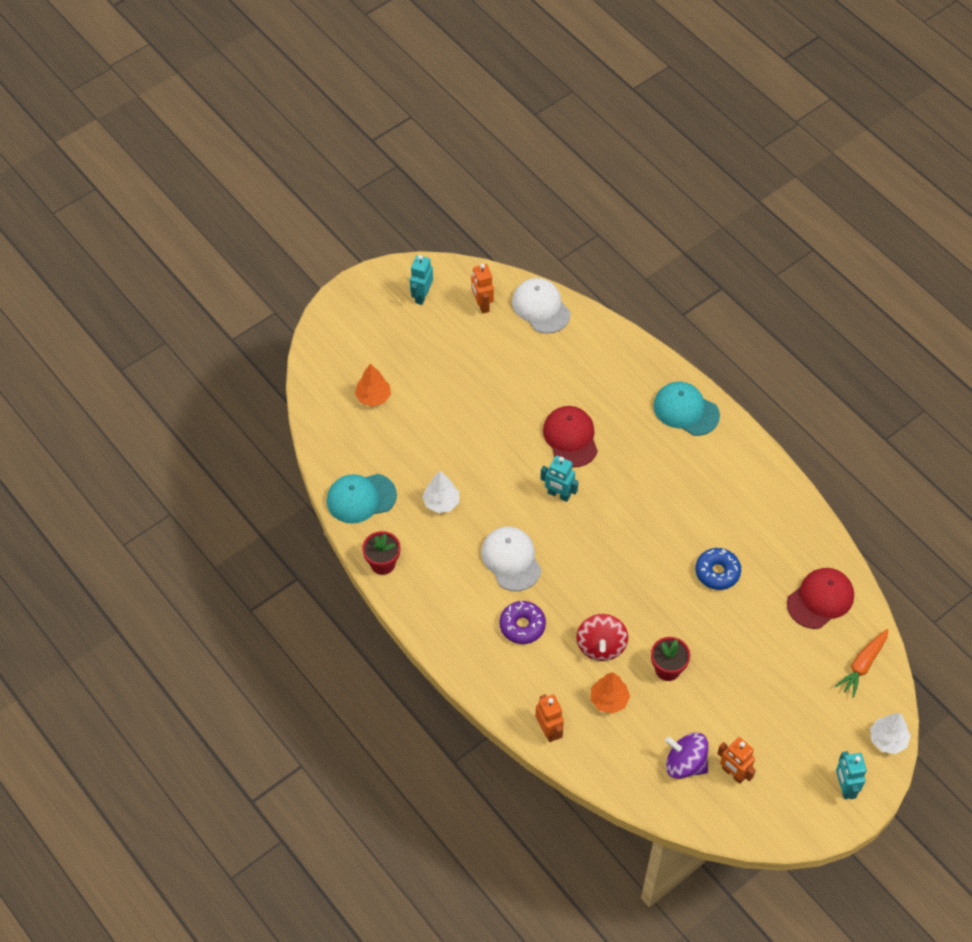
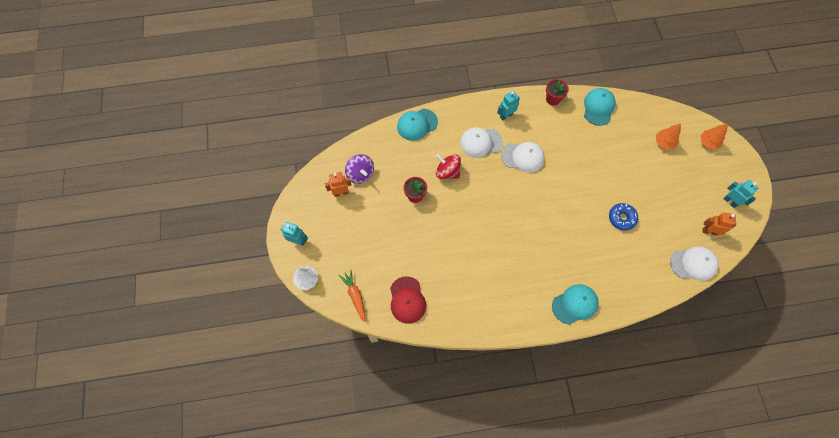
camera: 120 degrees right, 10 degrees up
(441, 502) = (576, 142): white tree -> none
(522, 626) = (481, 142): purple donut -> white cap
(549, 730) = (417, 124): orange robot -> turquoise cap
(558, 495) = (551, 201): turquoise robot -> turquoise robot (506, 115)
(570, 437) = (587, 228): red cap -> none
(609, 700) = (416, 159): orange tree -> orange tree (708, 142)
(685, 764) = (360, 174): purple spinning top -> purple spinning top turned 90 degrees clockwise
(717, 572) = (456, 255): blue donut -> blue donut (621, 218)

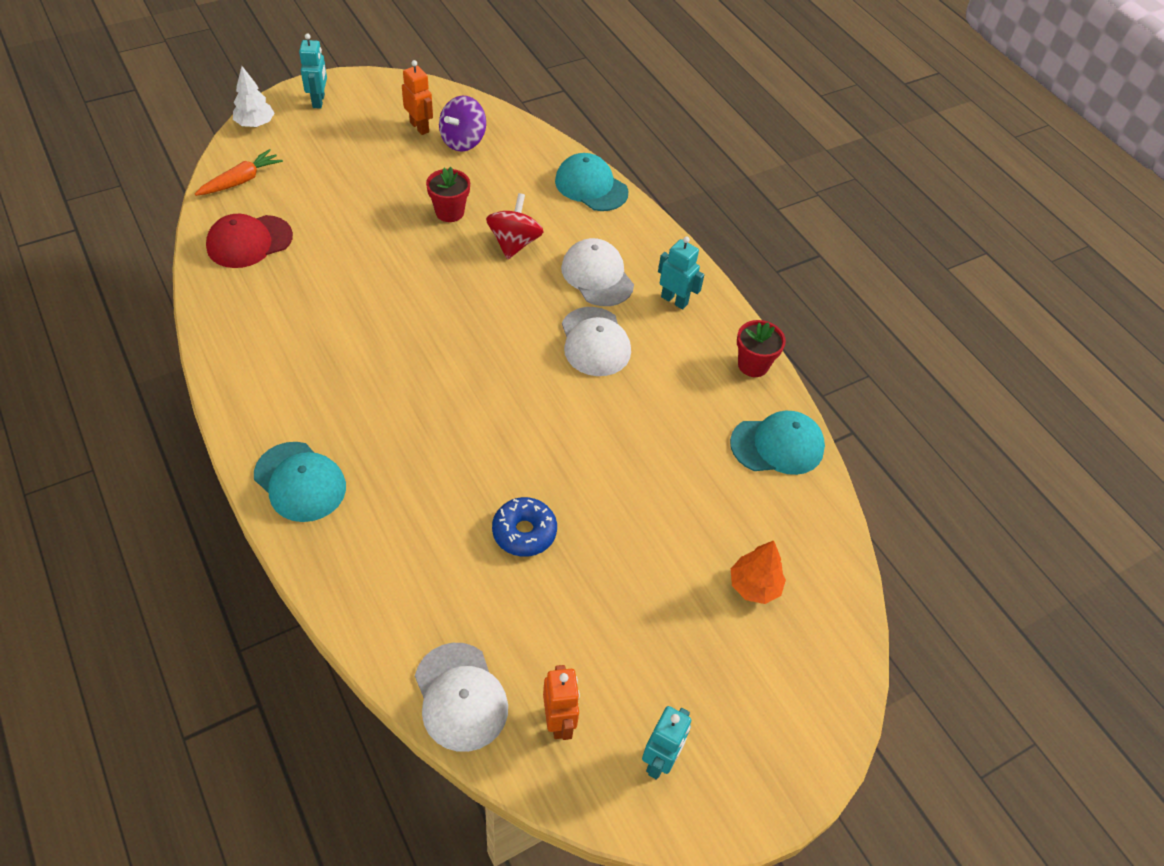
camera: 65 degrees right, 15 degrees down
(708, 142) = (804, 684): orange tree -> none

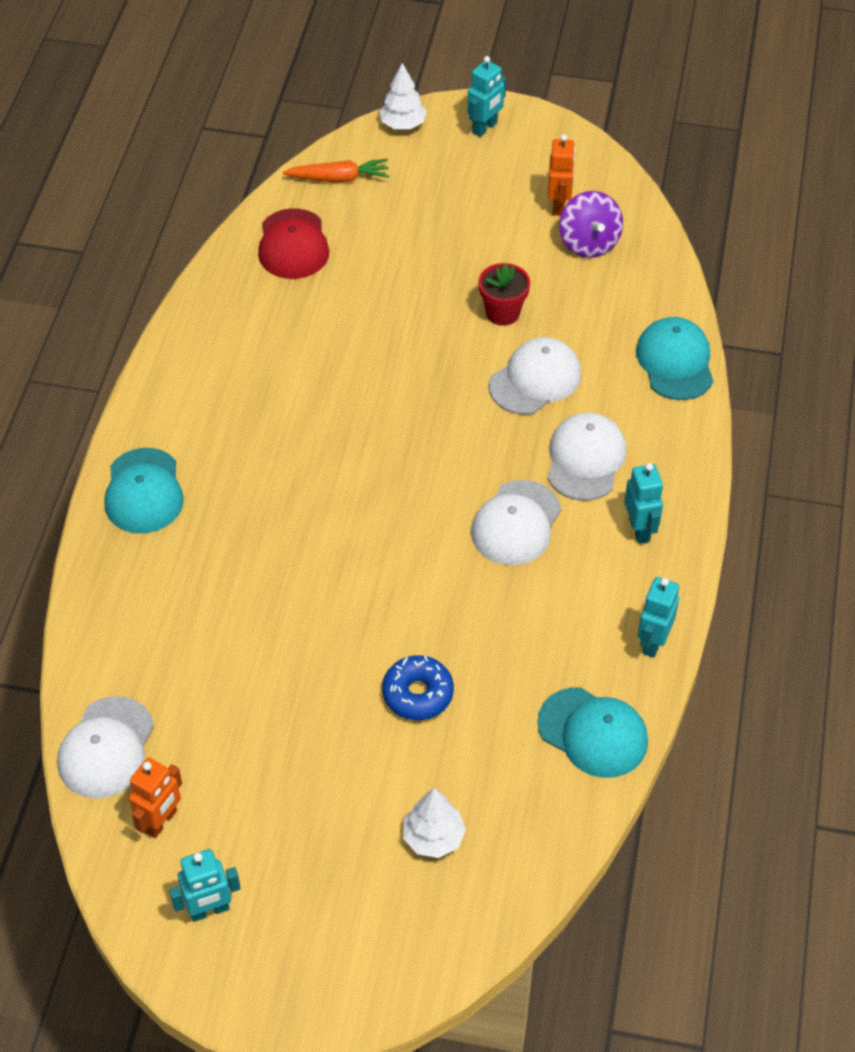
camera: 45 degrees right, 0 degrees up
(249, 242) = (293, 245): red cap -> red cap turned 105 degrees counterclockwise
(463, 141) = (589, 243): purple spinning top -> purple spinning top turned 90 degrees counterclockwise
(514, 243) = (535, 379): red spinning top -> white cap
(524, 532) = (281, 653): blue donut -> blue donut (418, 694)
(753, 365) = (653, 642): red flower pot -> turquoise robot
(754, 586) = (433, 837): orange tree -> white tree

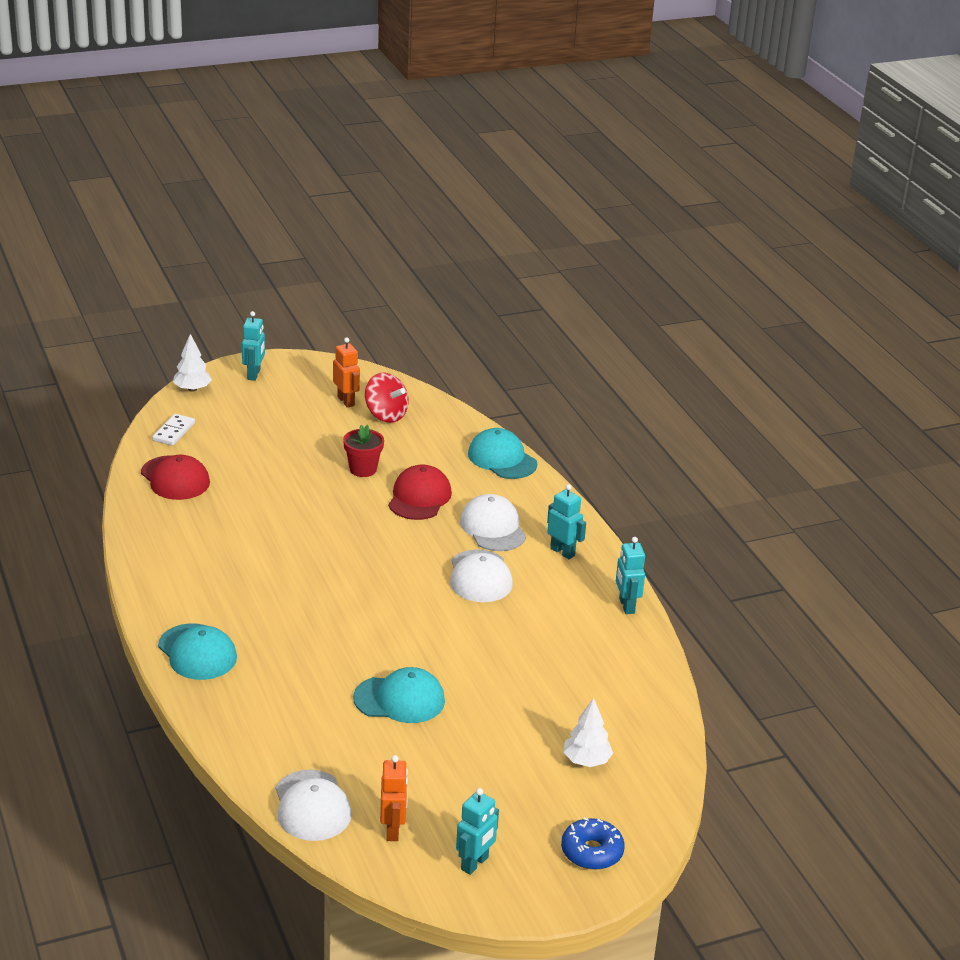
camera: 35 degrees left, 20 degrees down
(339, 178) = (173, 432): orange carrot -> white domino
(418, 694) = (502, 690): blue donut -> blue donut (592, 852)
(535, 379) = (419, 497): white cap -> red cap
(589, 243) = (386, 415): purple spinning top -> red spinning top
(593, 733) = (634, 666): turquoise cap -> turquoise cap (400, 699)

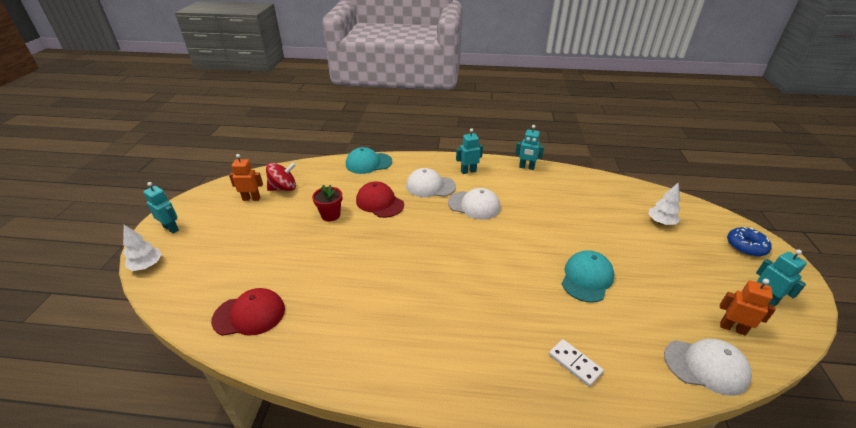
camera: 60 degrees left, 5 degrees up
(173, 432) = (188, 295): white domino -> white domino (574, 363)
(197, 652) = (492, 378): turquoise cap -> none

